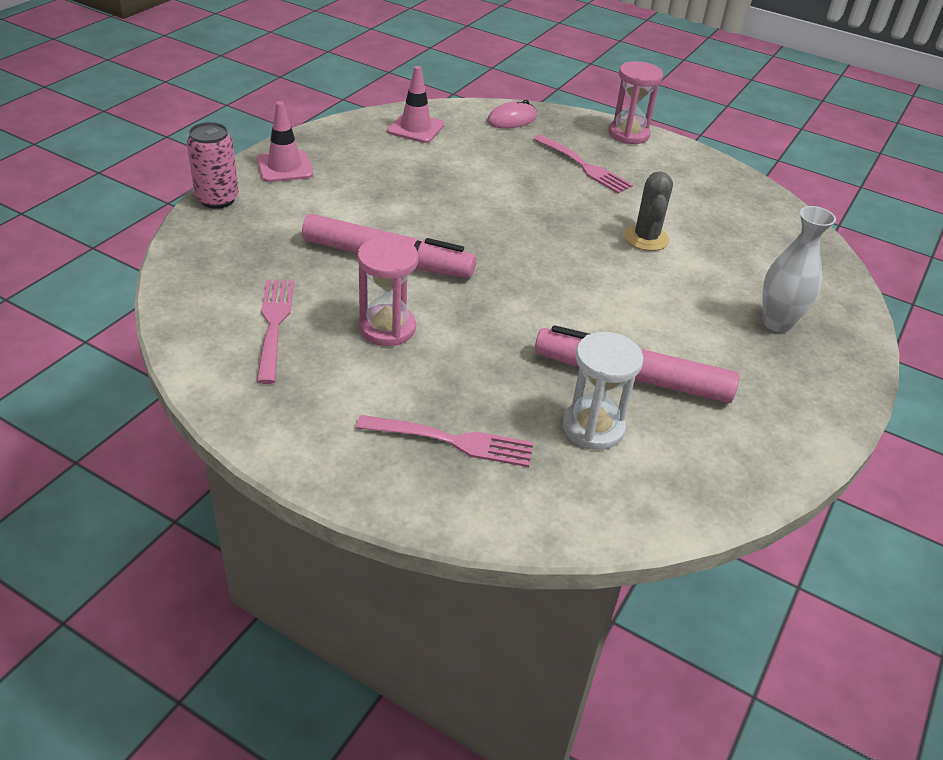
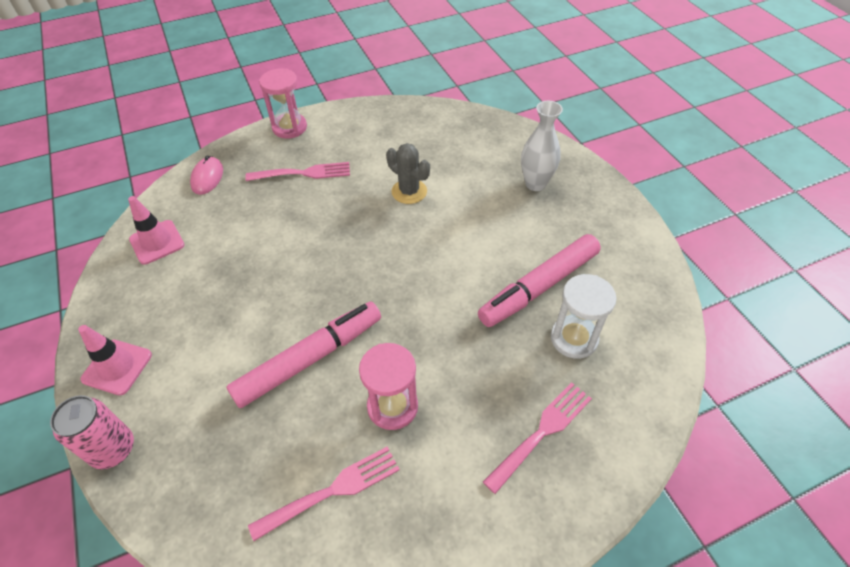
camera: 50 degrees left, 10 degrees up
(274, 325) = (331, 492): pink fork -> pink fork turned 120 degrees clockwise

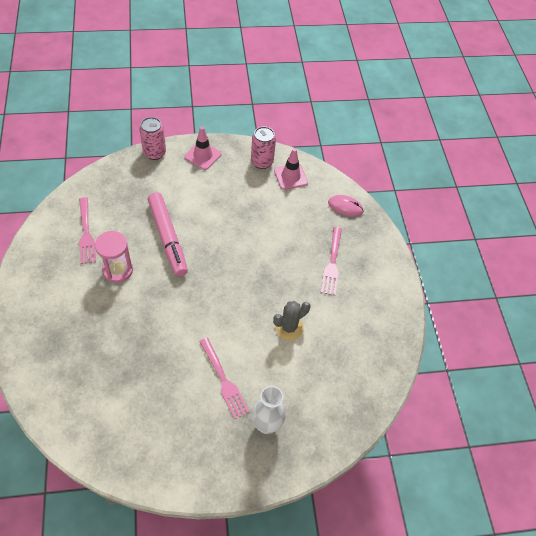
camera: 100 degrees right, 5 degrees up
(128, 282) = (262, 162): none -> pink can
(289, 127) = (390, 264): pink hourglass -> none
(539, 287) = (163, 382): pink marker -> none
(541, 433) = (63, 338): pink fork -> pink fork (223, 380)
(574, 338) = (113, 385): white hourglass -> none

